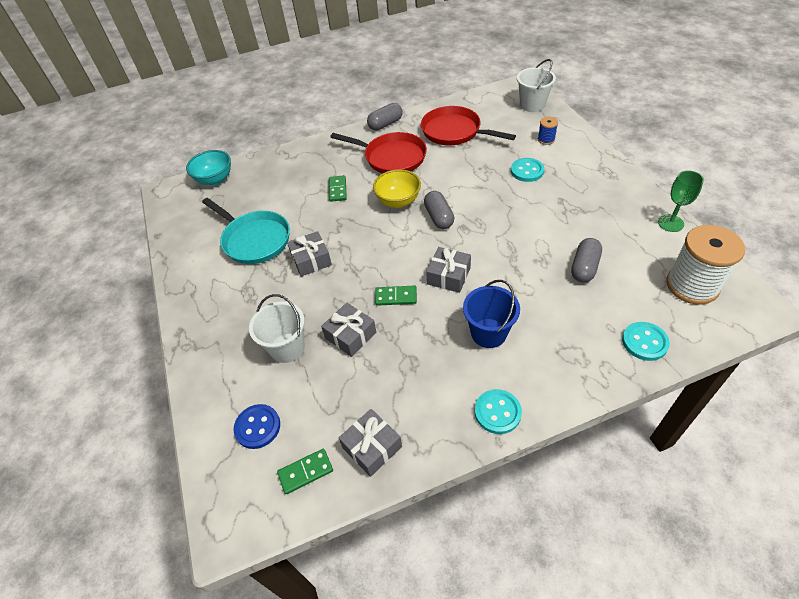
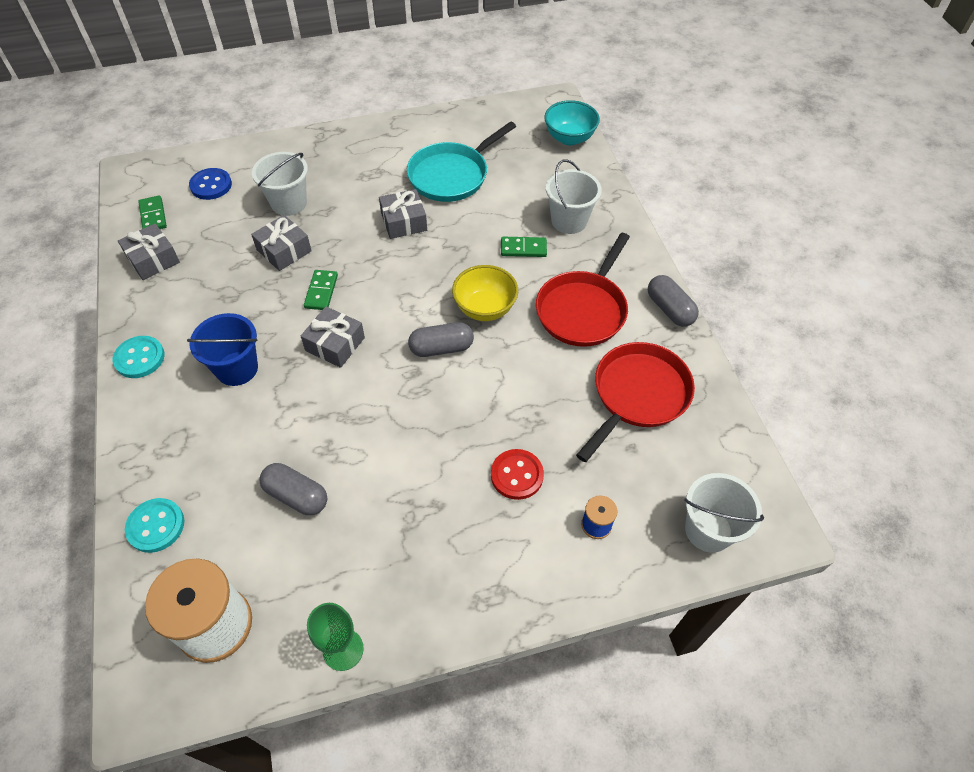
camera: 90 degrees right, 5 degrees up
(308, 171) = (569, 221): none -> white bucket
(527, 171) = (517, 475): turquoise button -> red button

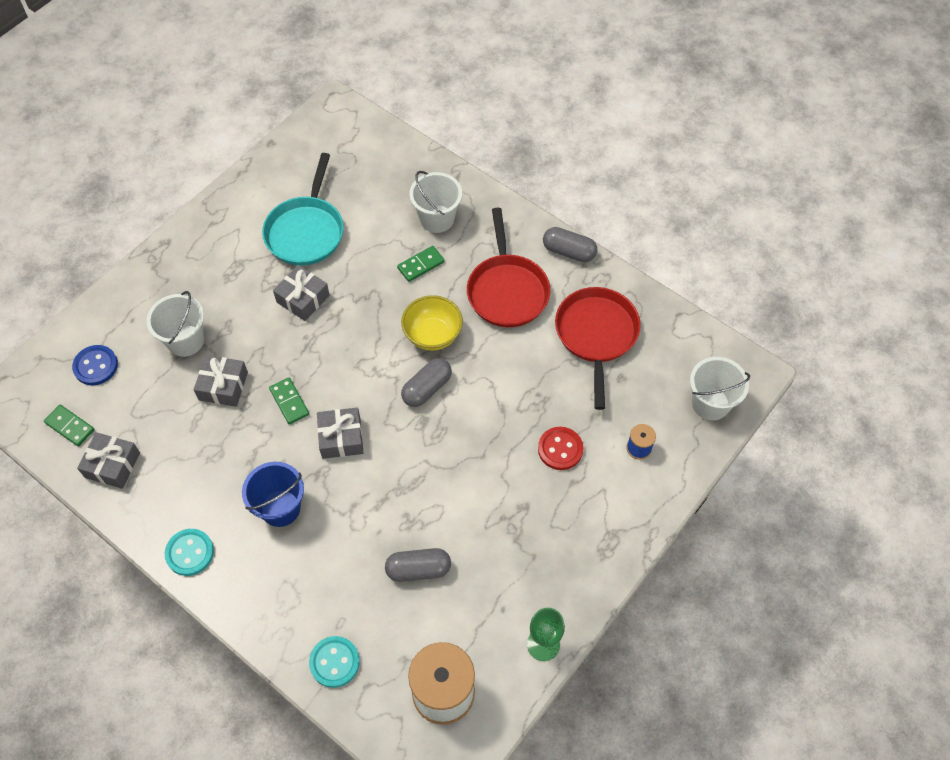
camera: 35 degrees left, 5 degrees up
(569, 138) = (376, 138): turquoise bowl -> none

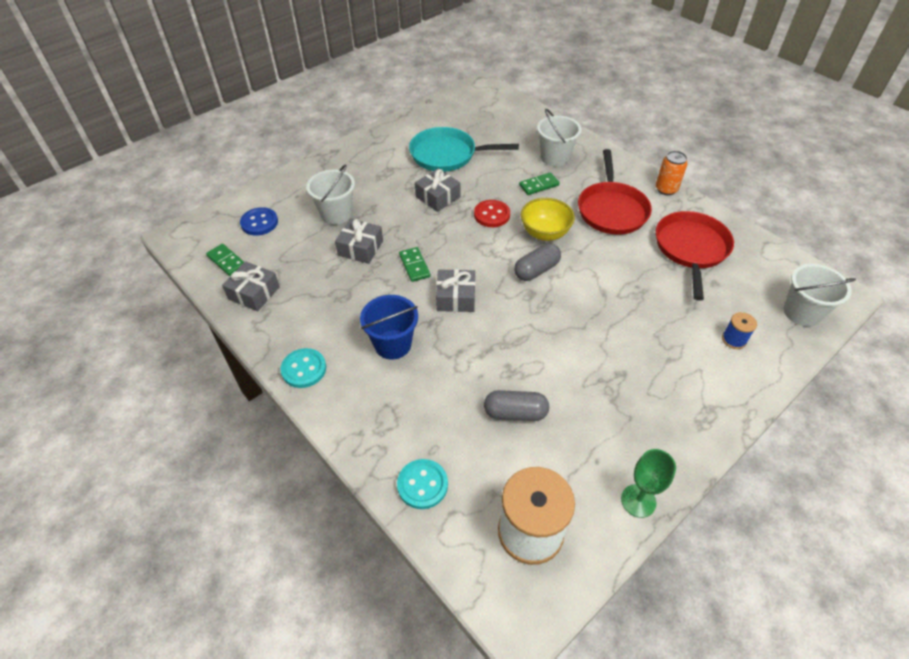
camera: 10 degrees right, 10 degrees down
(306, 231) = (447, 155): turquoise pan -> turquoise pan turned 75 degrees clockwise
(560, 449) = (657, 331): red button -> red button (492, 215)
(569, 251) = (666, 189): grey capsule -> orange can

